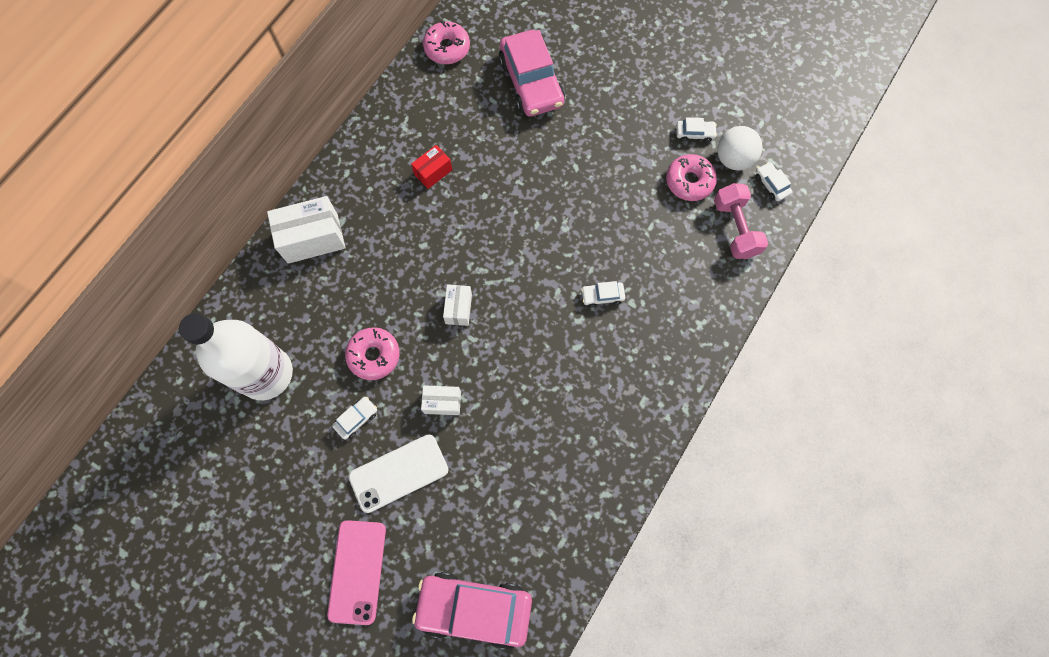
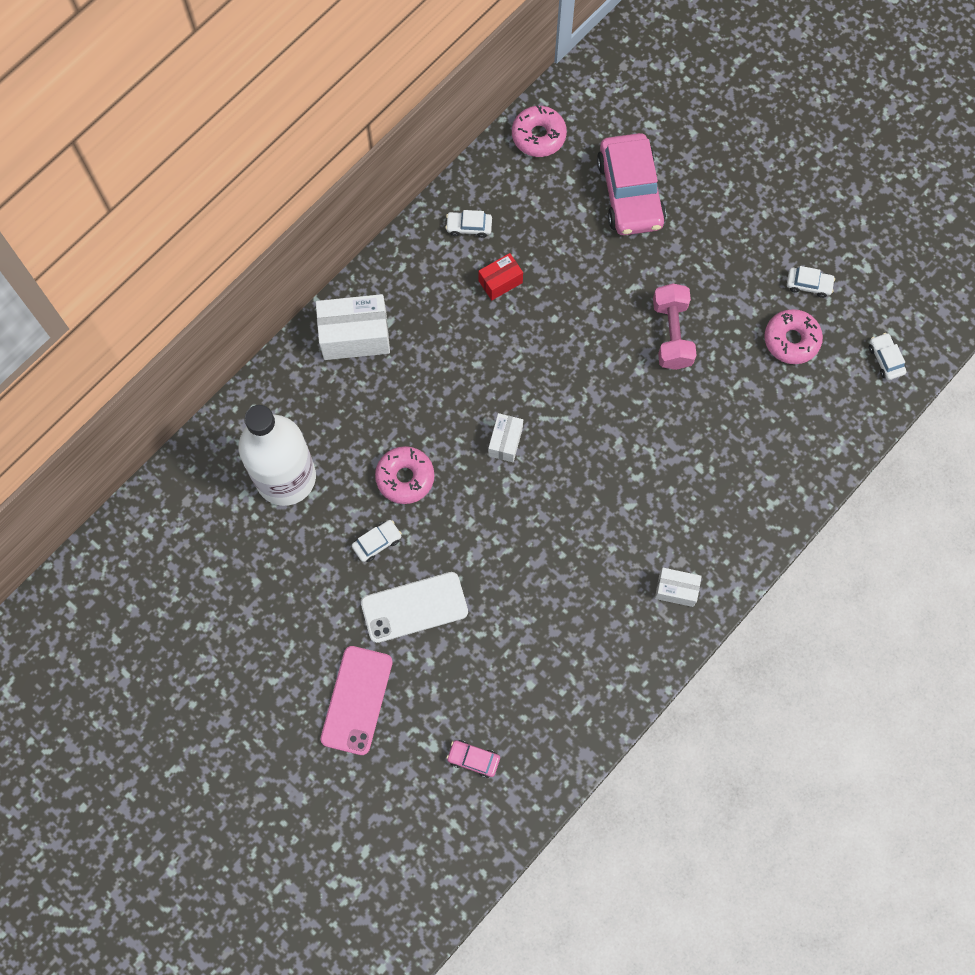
camera: 10 degrees right, 0 degrees up
(442, 402) = (472, 541): white box -> white box (676, 590)
(474, 609) = (473, 759): pink car -> pink car, size x0.43
(602, 296) = (667, 454): white car -> white car (469, 227)
(733, 159) = (848, 322): white ball -> none
(735, 228) = (833, 403): pink dumbbell -> pink dumbbell (671, 334)

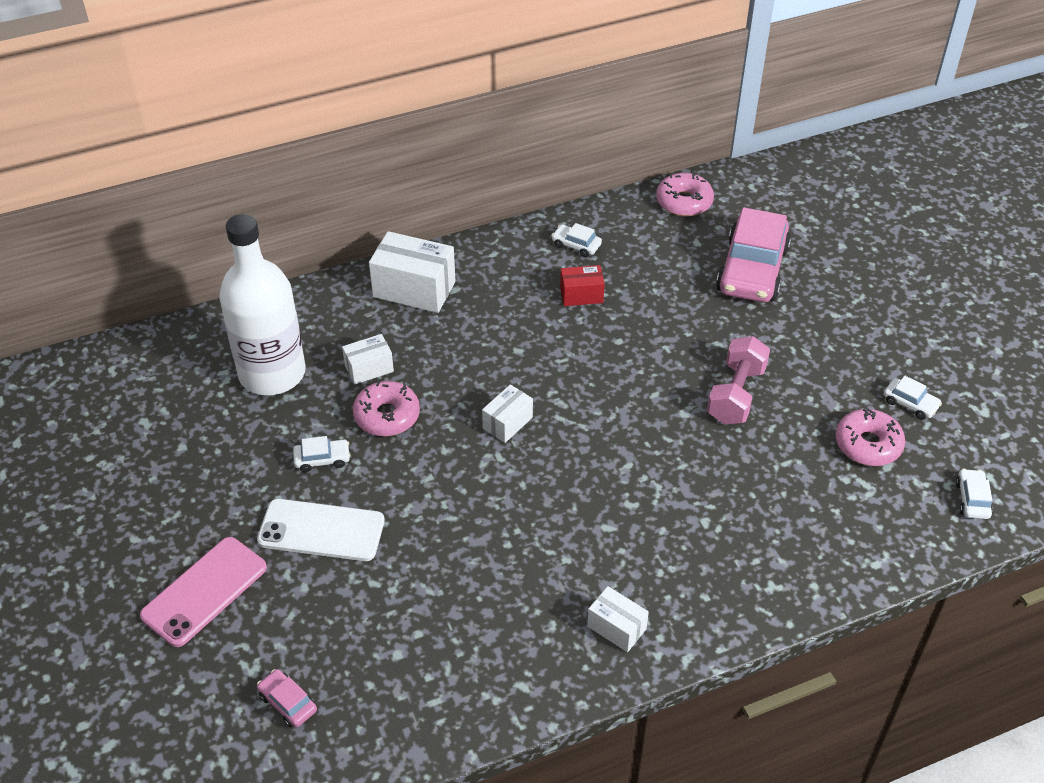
camera: 25 degrees right, 25 degrees down
(364, 437) = (369, 368): none -> white box

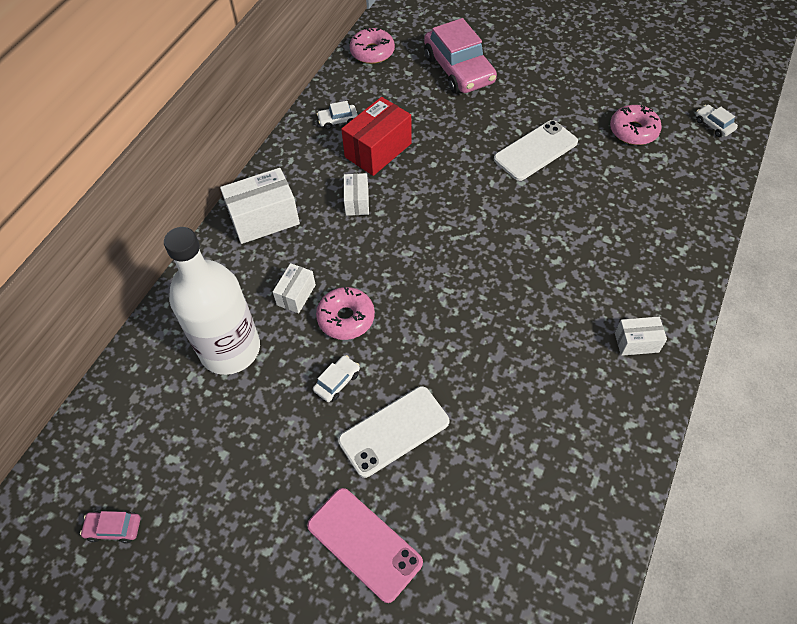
camera: 40 degrees left, 10 degrees up
(204, 591) = (364, 543): pink phone -> pink phone turned 45 degrees counterclockwise
(288, 703) = (511, 568): pink car -> pink car (114, 528)
(507, 423) = (428, 264): white box -> white box (357, 202)
(581, 295) = (378, 150): red box -> red box, size x1.78
(736, 394) = (535, 150): pink dumbbell -> white phone
(910, 403) = (626, 93): white car -> none

